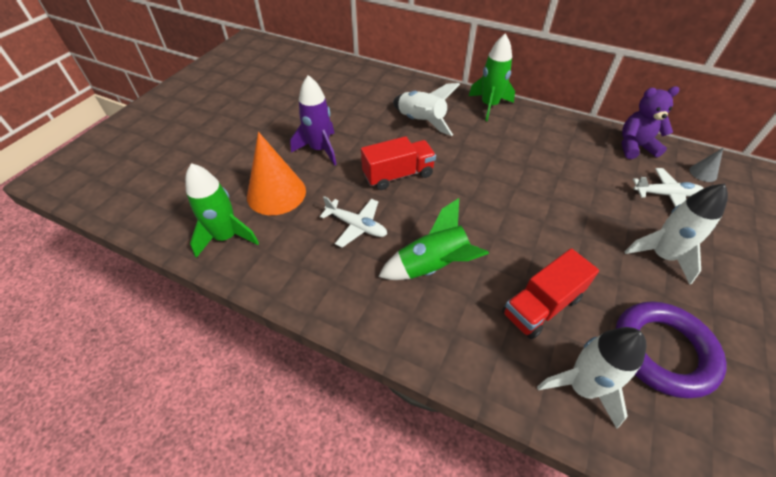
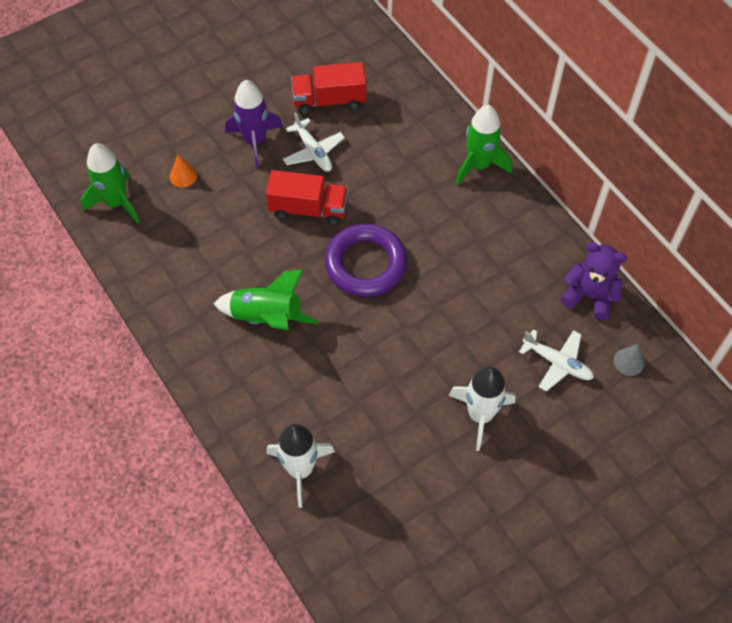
camera: 30 degrees right, 10 degrees up
(276, 193) = (183, 176): orange cone -> orange cone, size x0.45
(356, 226) = (231, 246): white plane -> white plane (313, 152)
(421, 122) = (384, 153): white rocket -> none
(541, 306) = (328, 398): red truck -> red truck (329, 100)
(662, 351) = (391, 483): purple ring -> purple ring (365, 264)

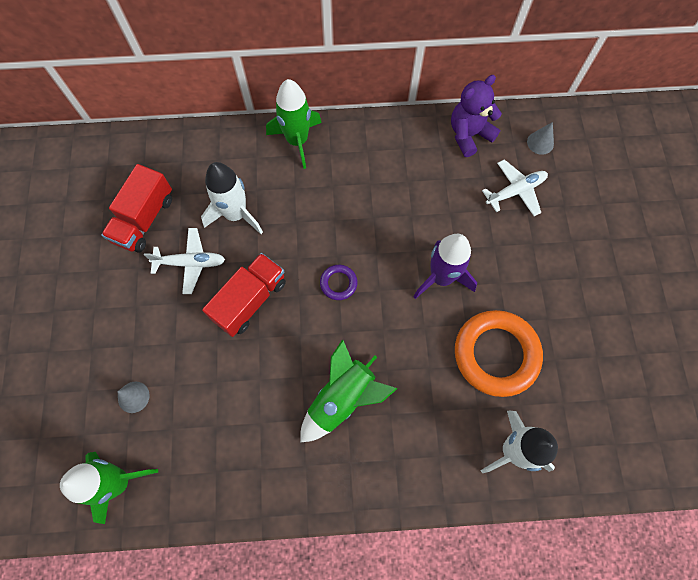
camera: 60 degrees left, 10 degrees up
(183, 176) = (133, 397): orange cone -> grey cone
(255, 141) = (142, 308): purple rocket -> purple rocket (441, 277)
(365, 264) = (338, 283): purple ring -> purple ring, size x0.45
(380, 418) = (496, 354): none -> orange ring
(480, 415) = (533, 274): white rocket -> white rocket (236, 214)

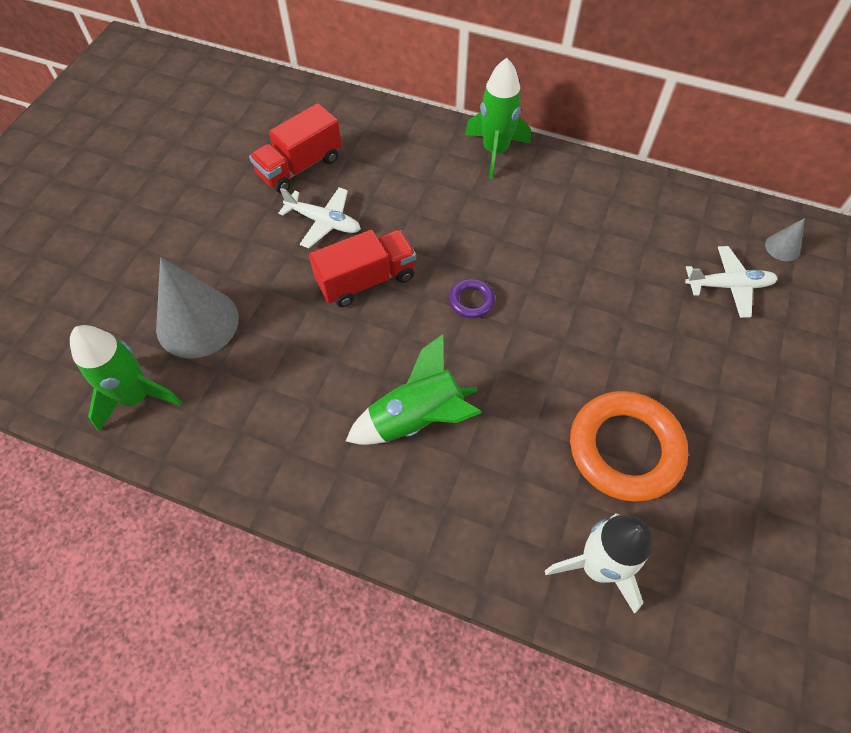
camera: 25 degrees right, 10 degrees down
(133, 397) = (197, 322): grey cone -> grey cone, size x2.24
(236, 214) = (394, 195): white rocket -> none
(441, 277) = (595, 340): purple rocket -> none
(469, 135) = (696, 210): purple teddy bear -> none

